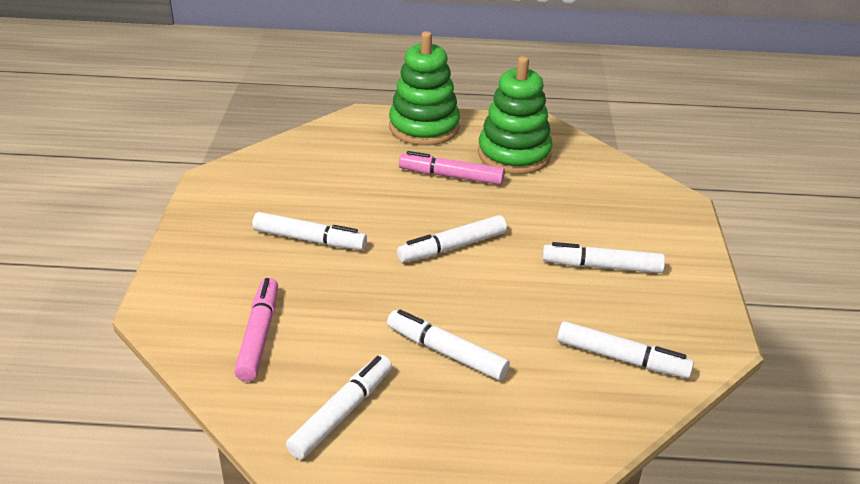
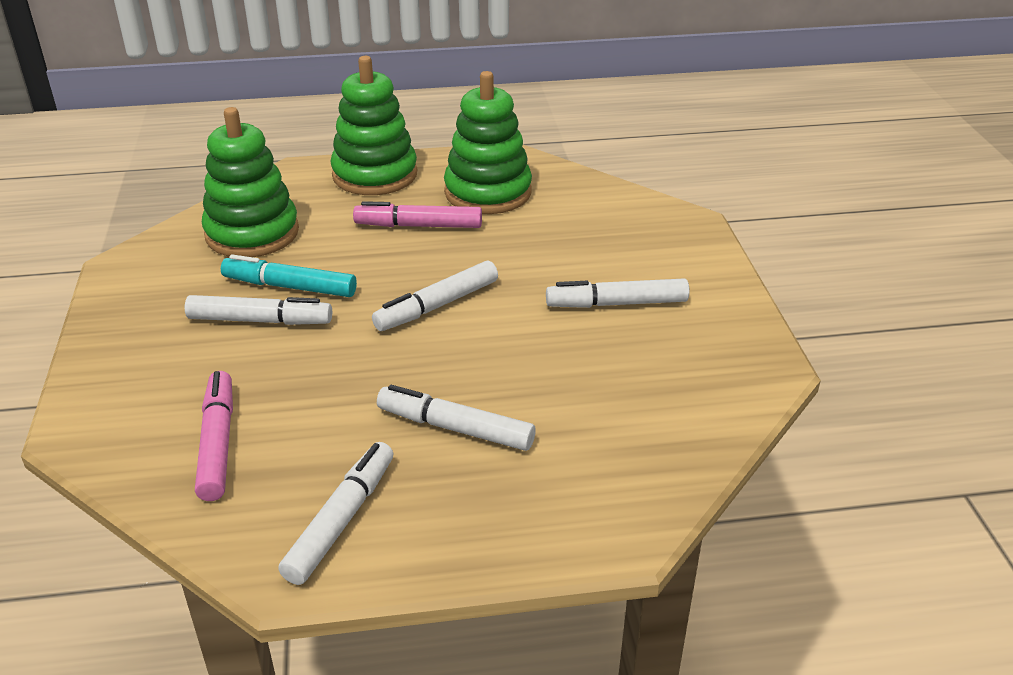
camera: 10 degrees left, 0 degrees up
(317, 165) = (252, 233): none -> green stacking toy
(338, 214) = (290, 287): none -> turquoise marker
(621, 358) = (663, 403): white marker -> none

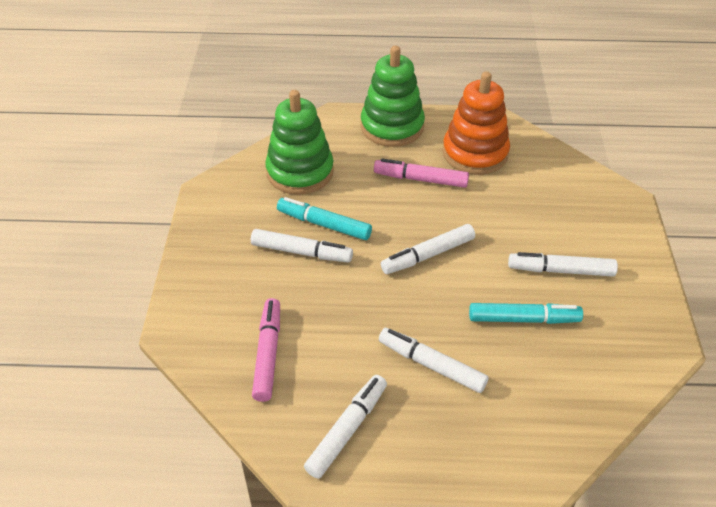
camera: 10 degrees right, 10 degrees up
(488, 192) = (475, 153): green stacking toy -> orange stacking toy
(575, 361) = (523, 319): none -> turquoise marker

